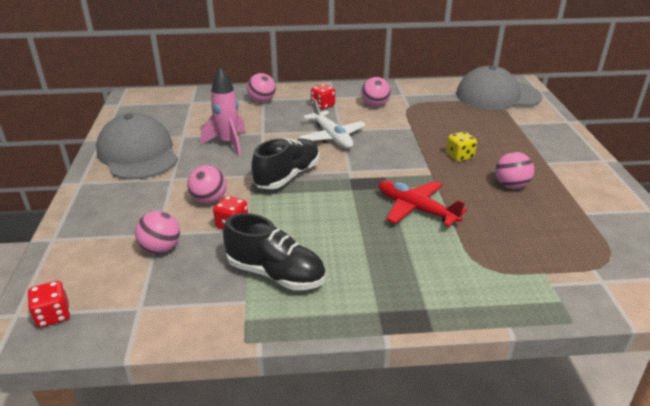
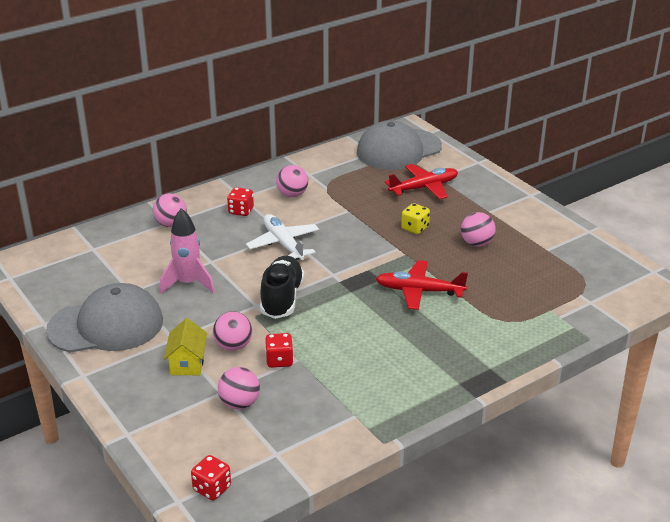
camera: 30 degrees left, 0 degrees up
(138, 153) = (106, 325): grey cap -> grey cap turned 135 degrees clockwise
(160, 200) = (187, 363): none -> yellow house
(276, 274) = (357, 386): black shoe -> none
(332, 137) = (283, 244): white plane -> white plane turned 150 degrees counterclockwise
(496, 128) = (423, 188): none -> red plane

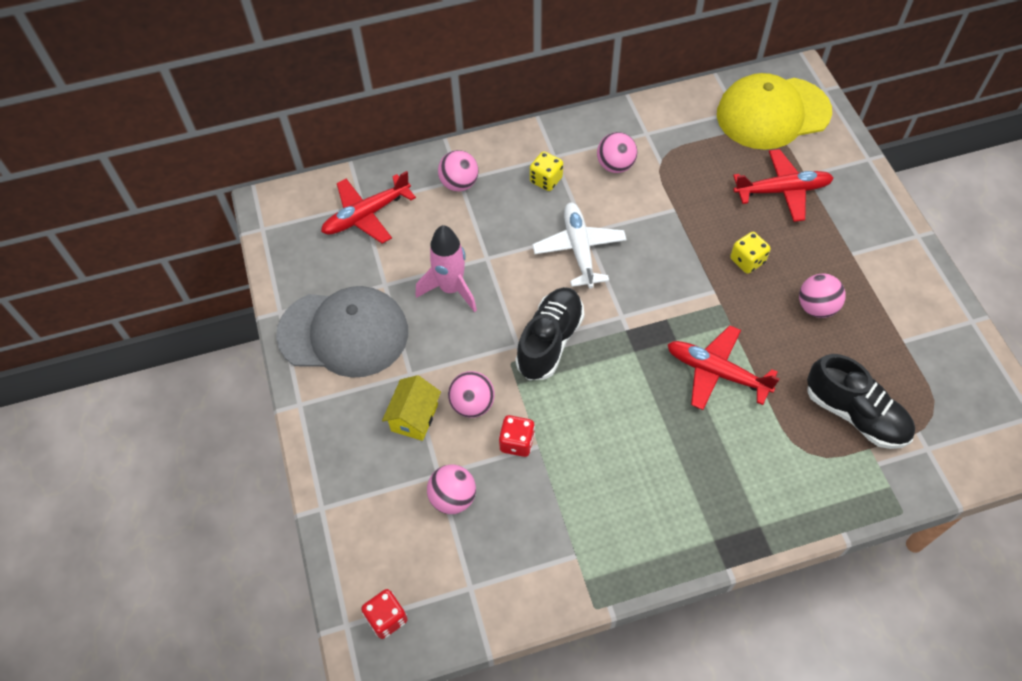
camera: 20 degrees right, 25 degrees up
(99, 254) = (367, 215): none -> red plane
(241, 211) = (546, 180): red dice -> yellow dice
(398, 150) = (773, 113): grey cap -> yellow cap
(531, 294) = (855, 414): none -> black shoe

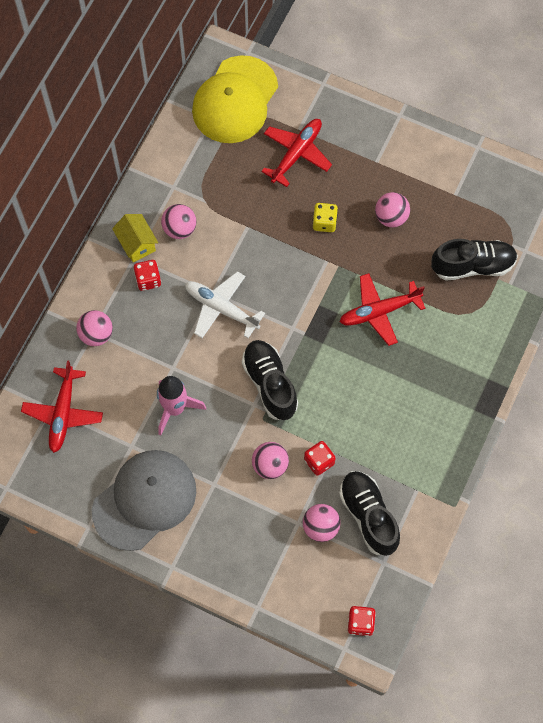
camera: 50 degrees left, 10 degrees up
(414, 417) = (247, 506): yellow house -> yellow house (137, 244)
(505, 532) = (368, 516): none -> black shoe
(546, 180) = (148, 280): yellow dice -> red dice

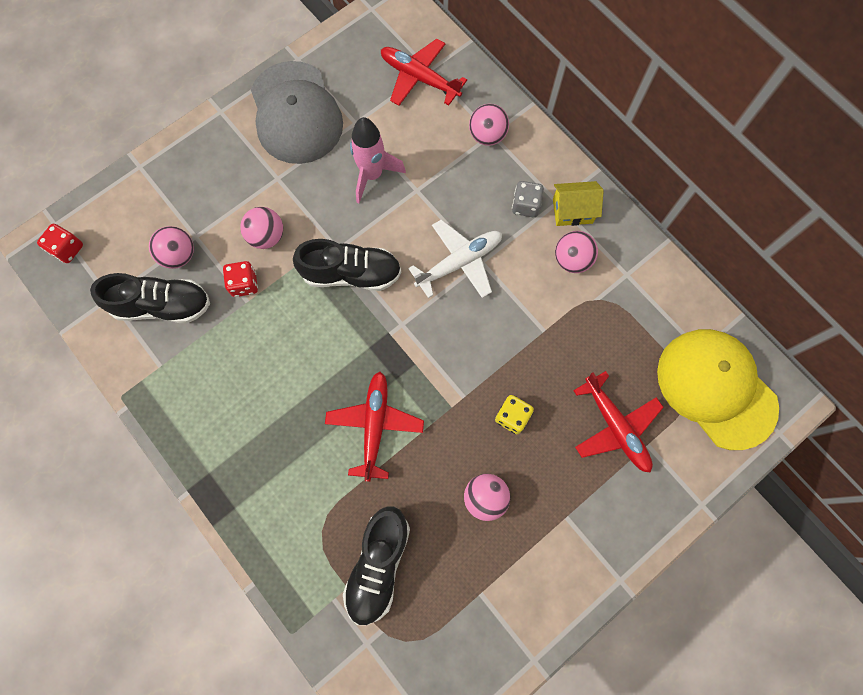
camera: 115 degrees right, 5 degrees up
(148, 280) = (525, 205): red dice -> grey dice

